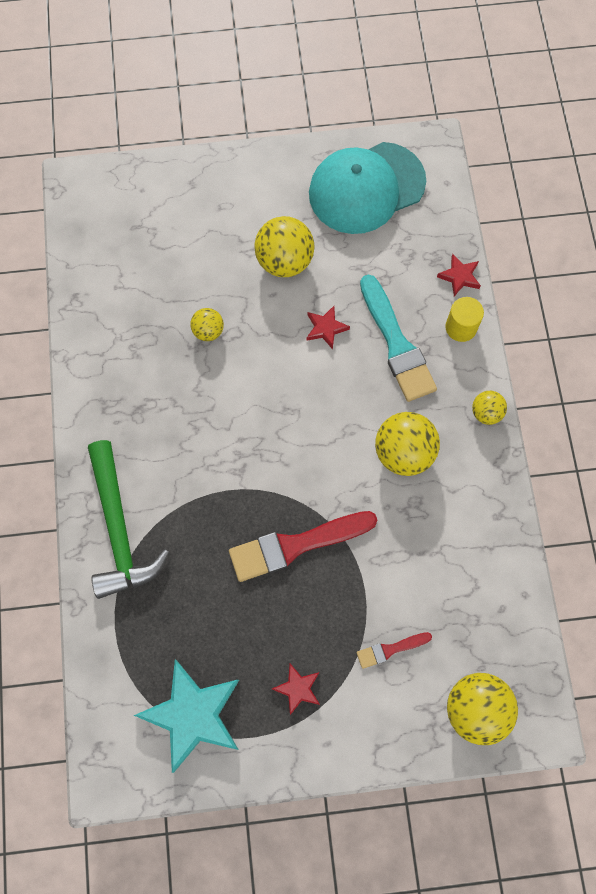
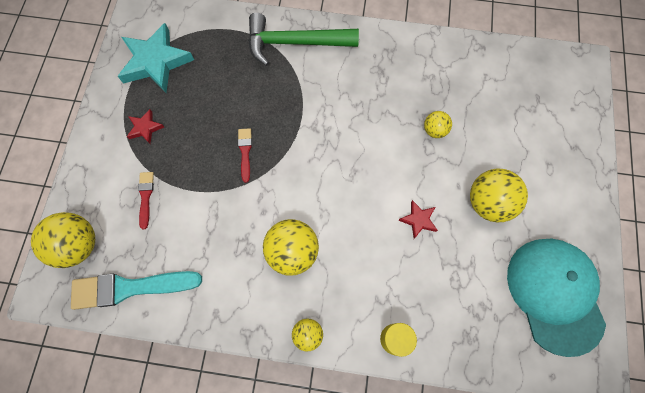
camera: 105 degrees right, 0 degrees up
(296, 545) = (245, 152): red brush -> red brush, size x0.49
(396, 343) = (392, 275): turquoise brush -> turquoise brush (131, 288)
(459, 276) = (447, 355): red star -> none

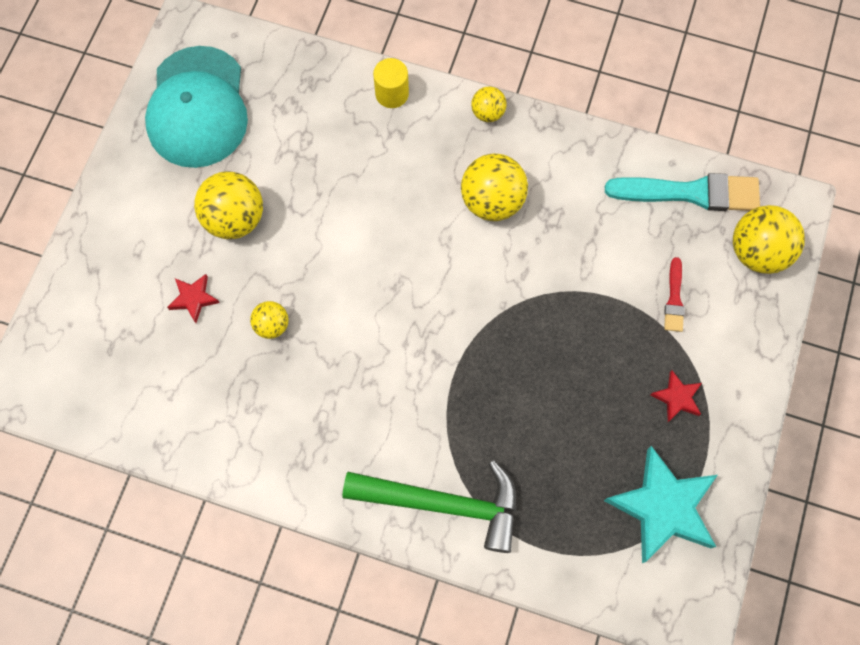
camera: 170 degrees left, 0 degrees up
(245, 152) = (538, 338): red brush -> none
(418, 220) = (329, 213): red star -> red star (194, 298)

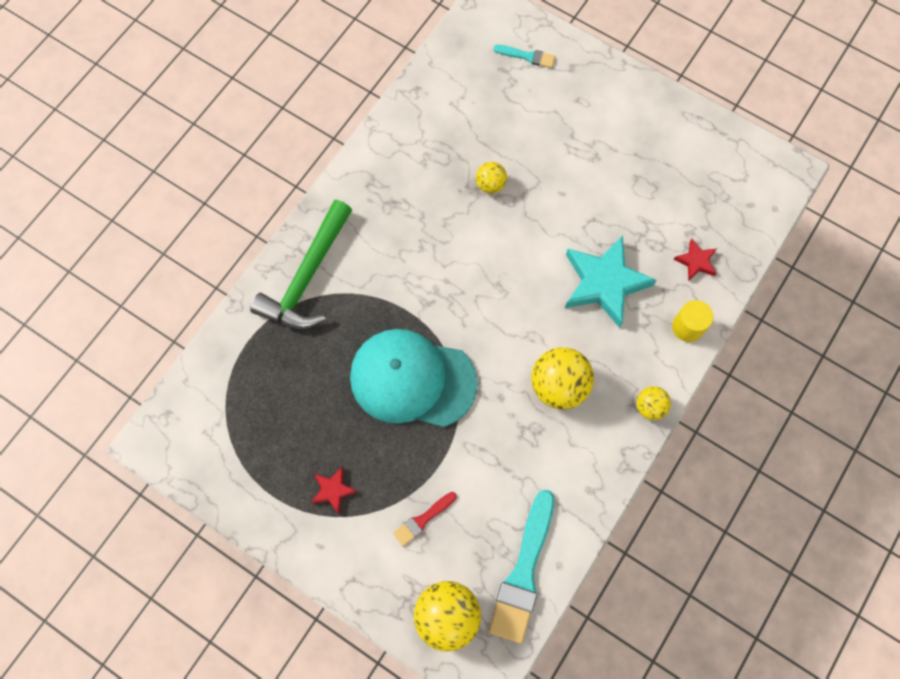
camera: 105 degrees right, 0 degrees up
(86, 325) = (527, 56): none -> turquoise brush
(194, 298) = (529, 133): red star -> red star (696, 261)
(197, 108) = (705, 166): turquoise cap -> turquoise cap (412, 379)
(235, 219) = (592, 175): yellow ball -> none
(663, 507) = (247, 446): turquoise star -> turquoise star (604, 283)
(674, 298) = (423, 519): red brush -> red brush turned 60 degrees counterclockwise

